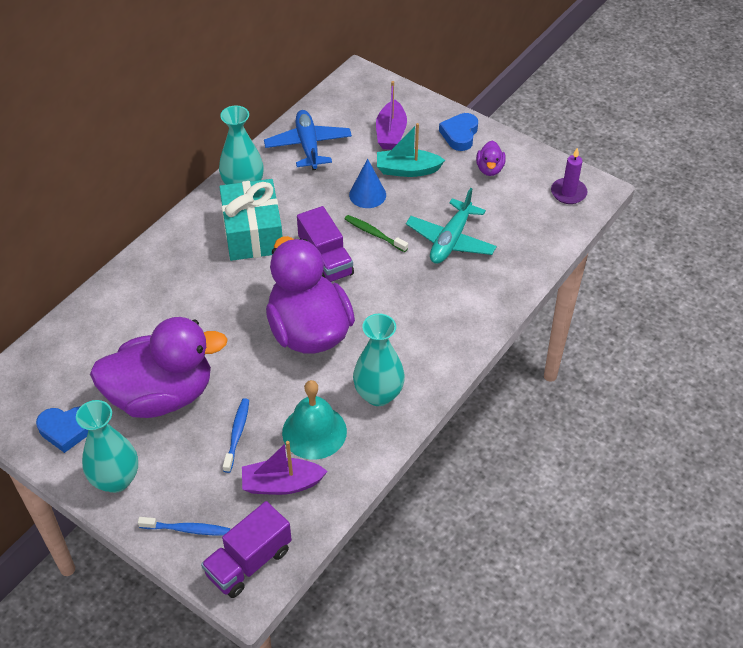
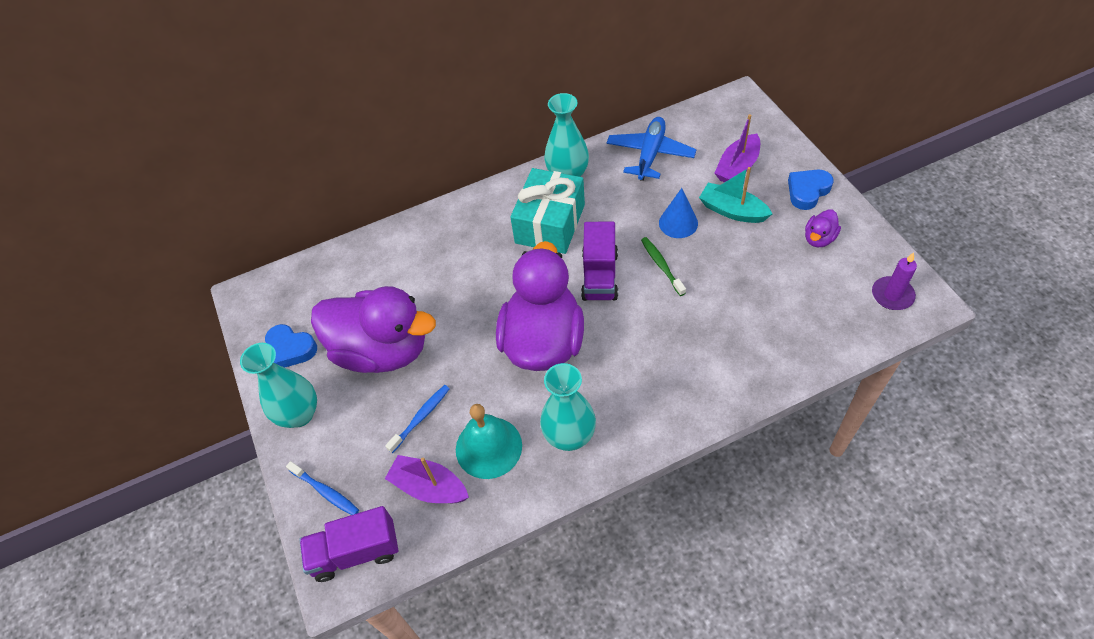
camera: 35 degrees right, 5 degrees up
(451, 240) = (734, 301): turquoise plane -> none

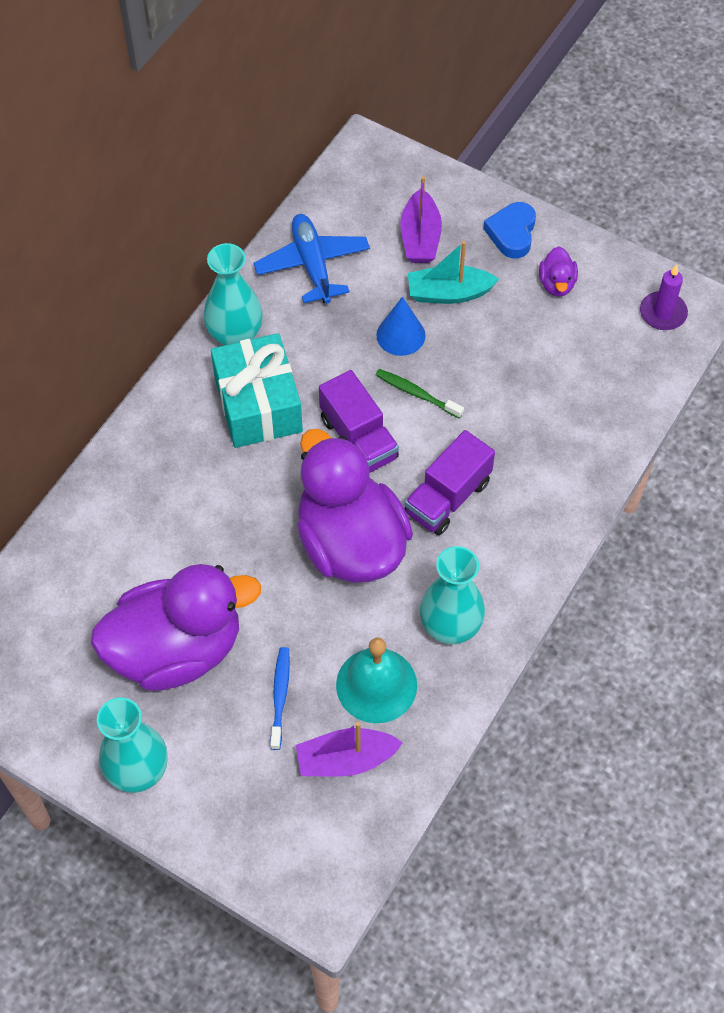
camera: 40 degrees left, 5 degrees up
(291, 349) = (64, 707): blue heart -> none
(325, 491) = (237, 830): blue toothbrush -> none
(355, 552) = (320, 867): purple truck -> purple truck (448, 497)

